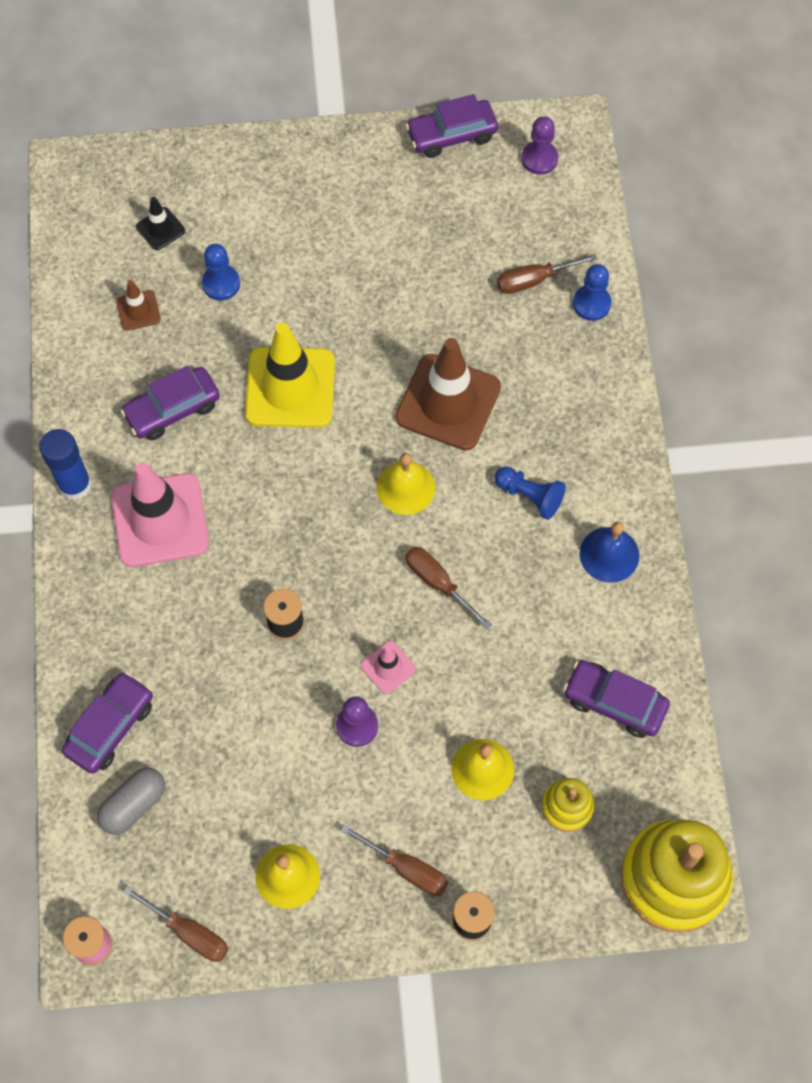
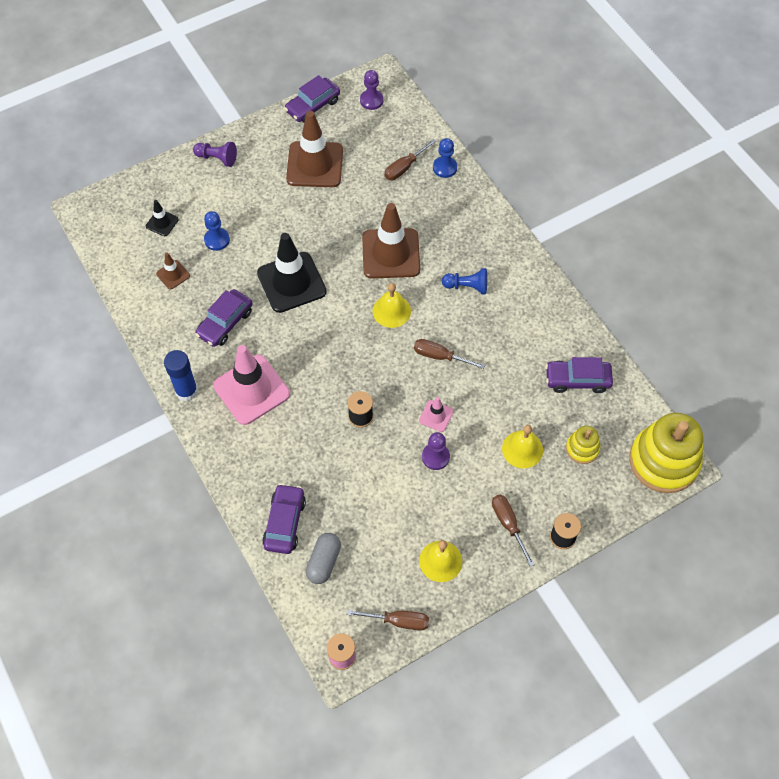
camera: 25 degrees left, 5 degrees down
(280, 163) = (217, 158): none -> purple pawn
(290, 388) = (291, 282): yellow traffic cone -> black traffic cone
(406, 868) = (508, 525): brown screwdriver -> brown screwdriver turned 120 degrees counterclockwise
(410, 225) = (315, 165): none -> brown traffic cone
(609, 554) = (530, 300): blue bell -> none

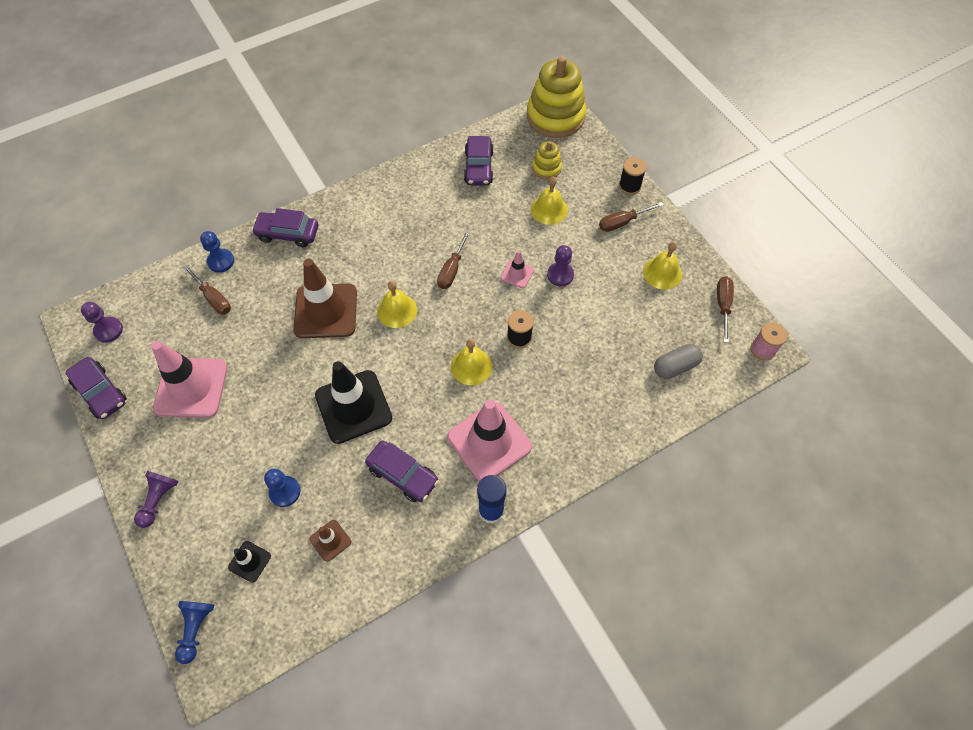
camera: 90 degrees left, 0 degrees up
(284, 522) = (639, 402): purple car -> purple car (288, 234)
(315, 165) = (191, 388): brown traffic cone -> pink traffic cone
(324, 562) = (675, 366): grey capsule -> grey capsule turned 45 degrees counterclockwise
(329, 375) = (471, 366): none -> yellow bell
(467, 286) = (373, 246): blue pawn -> blue pawn (196, 629)

